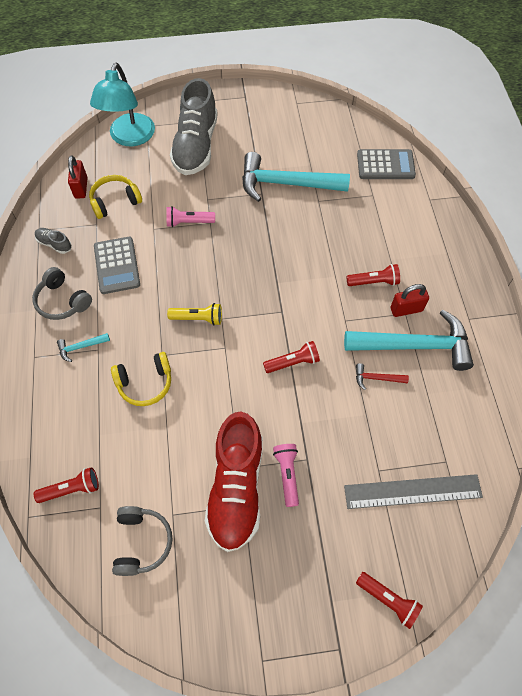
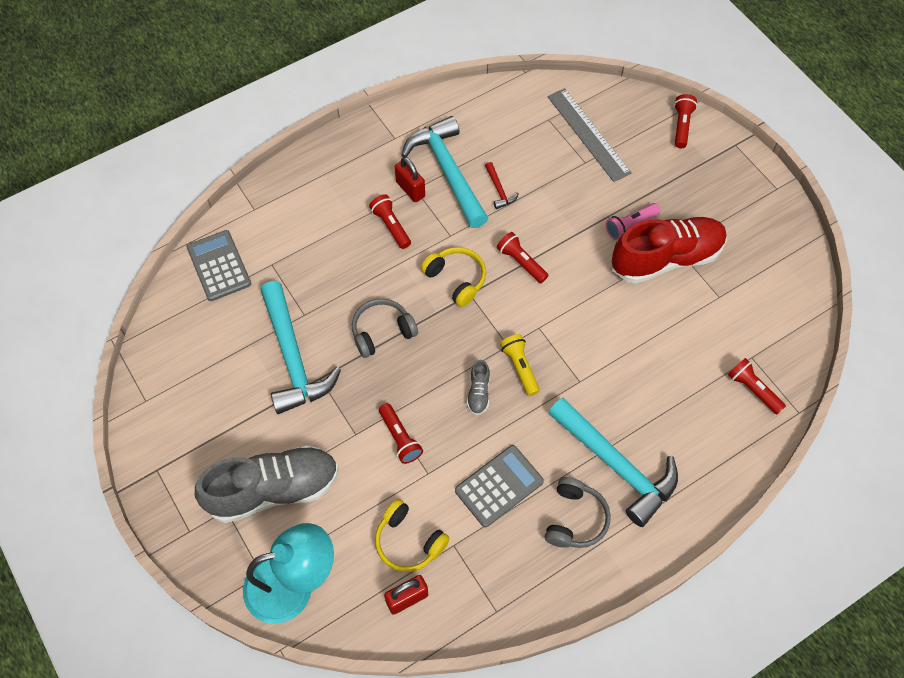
camera: 115 degrees left, 0 degrees up
(54, 244) = (506, 577): grey shoe -> grey shoe (478, 392)
(81, 347) = (616, 465): turquoise hammer -> turquoise hammer, size x2.43
(142, 542) = (755, 309): grey headphones -> grey headphones (382, 332)
(145, 383) = (617, 381): yellow headphones -> yellow headphones (456, 279)
(189, 222) = (400, 438): pink flashlight -> red flashlight

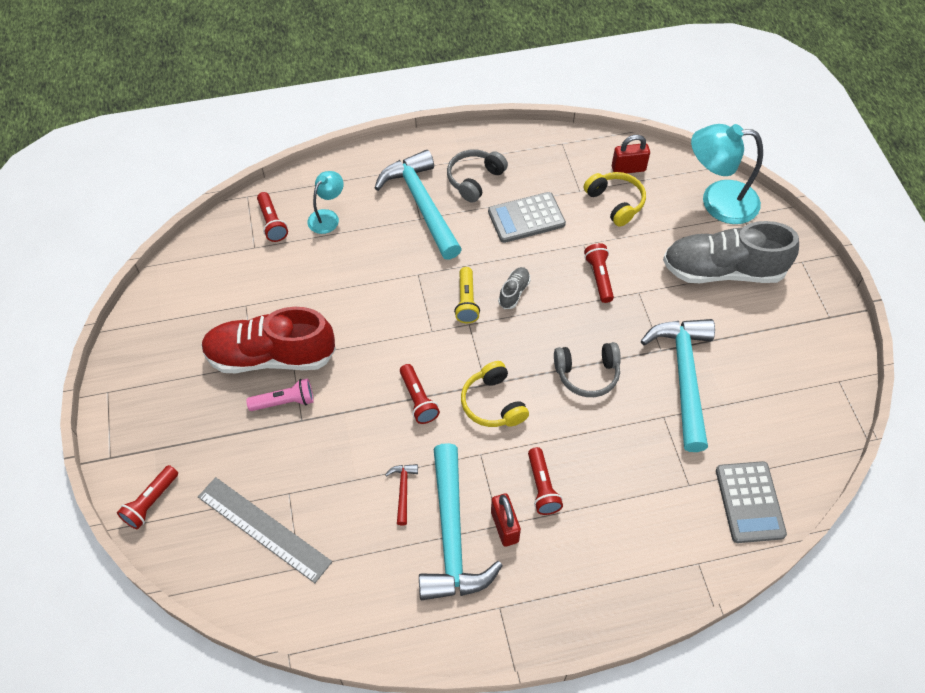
camera: 160 degrees left, 5 degrees down
(588, 134) = (263, 529): grey ruler -> grey ruler turned 45 degrees counterclockwise
(703, 416) = (327, 217): none -> turquoise lamp

